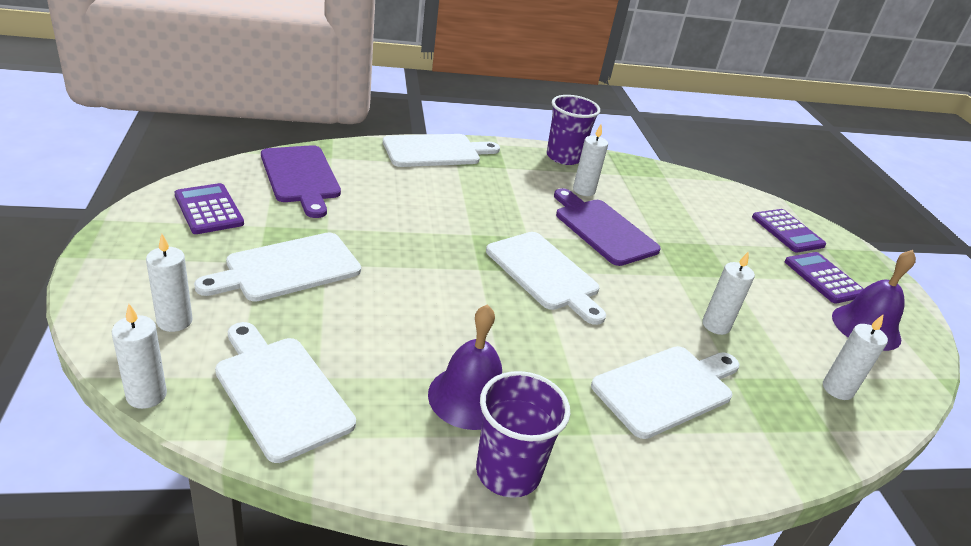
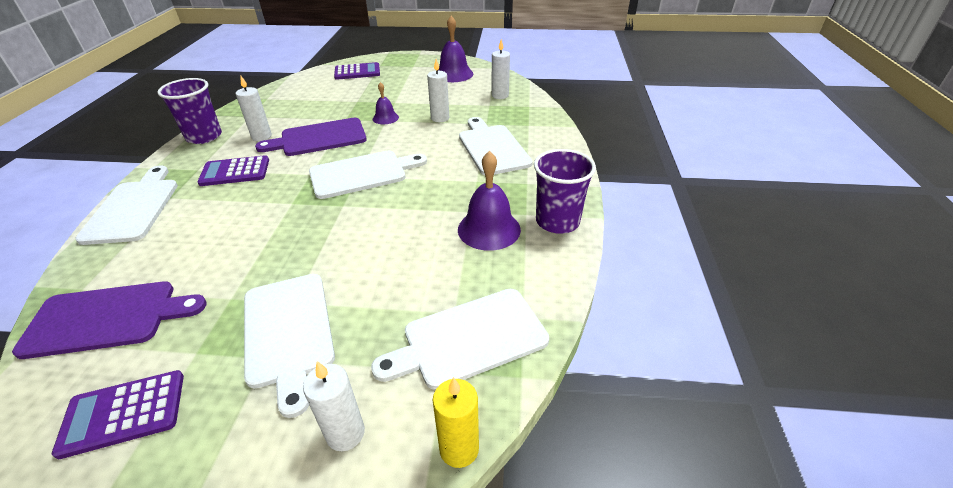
camera: 70 degrees left, 5 degrees up
(146, 395) = (459, 449): white candle -> yellow candle
(682, 274) = (385, 118): none -> purple bell
(824, 278) = (408, 74): purple calculator -> purple calculator (235, 172)

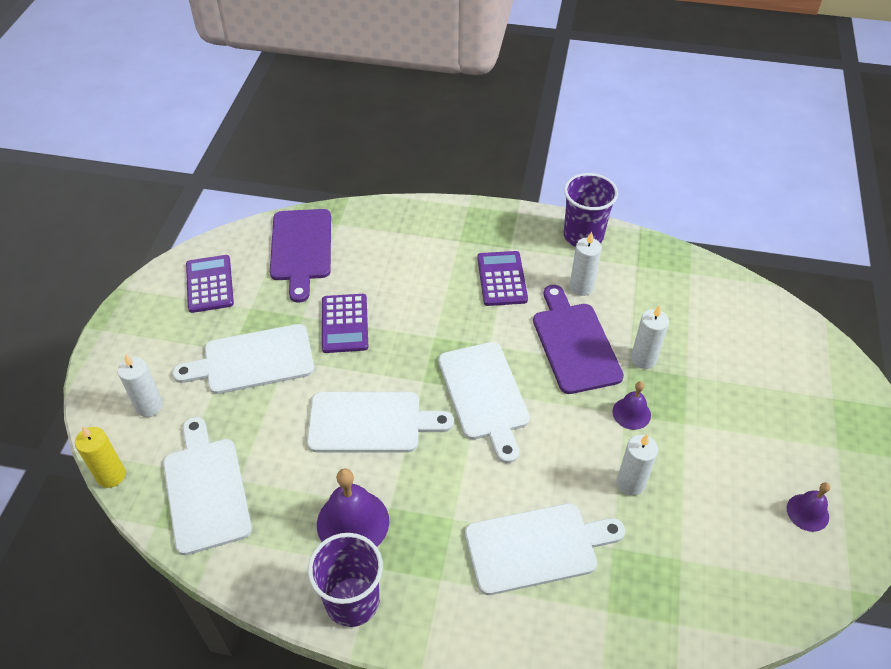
camera: 95 degrees right, 10 degrees up
(134, 208) = (445, 220): white cutting board -> white cutting board (371, 422)
(357, 72) = (798, 368): purple calculator -> purple calculator (344, 324)
(453, 74) = (807, 512): purple bell -> purple bell, size x0.58
(500, 95) = (718, 581): white candle -> white candle (643, 359)

